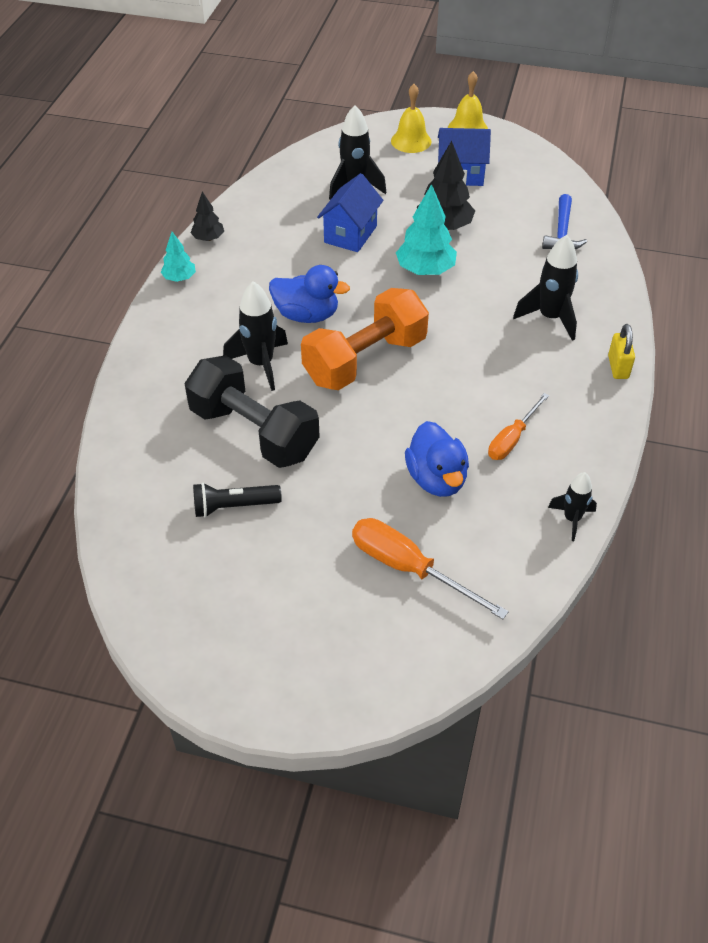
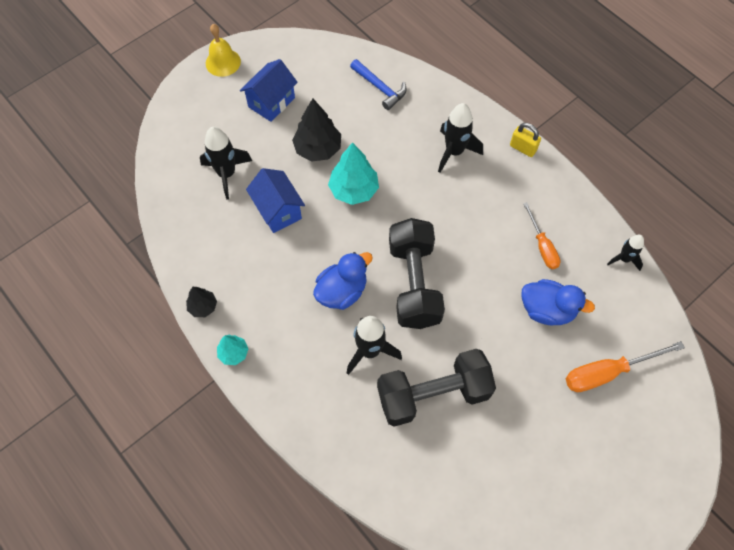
camera: 55 degrees left, 15 degrees up
(234, 506) = (492, 446): black flashlight -> none
(365, 360) = (414, 283): orange dumbbell -> black dumbbell
(411, 141) = (205, 105): yellow bell -> none

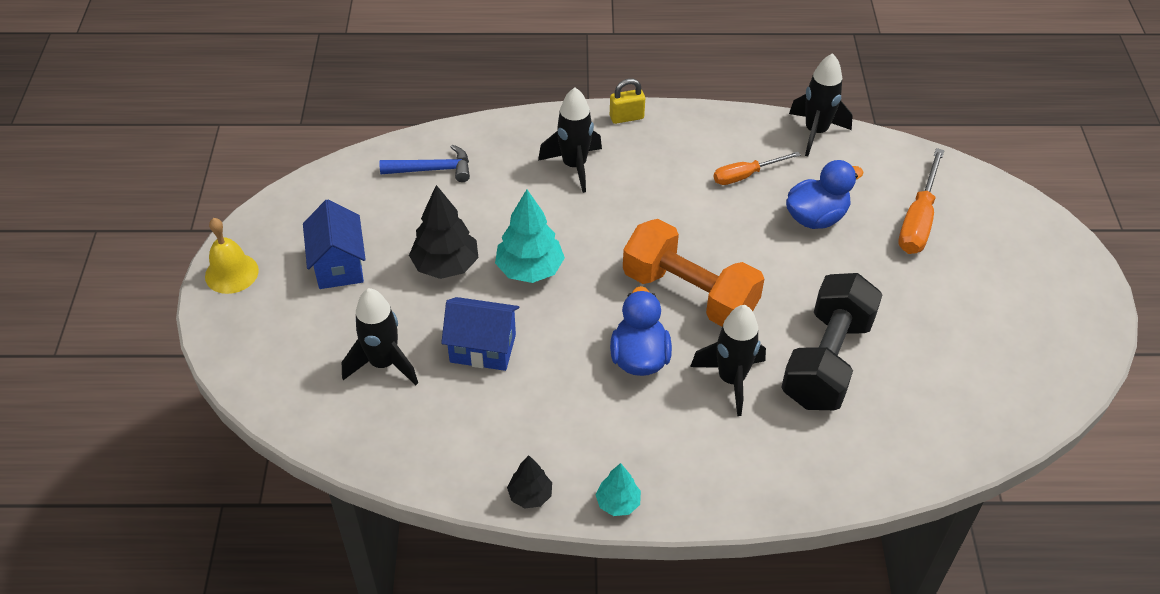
camera: 50 degrees left, 15 degrees down
(414, 283) = (689, 294): black dumbbell -> orange dumbbell
(542, 246) = (745, 175): orange screwdriver -> orange screwdriver turned 135 degrees clockwise
(624, 259) = (815, 132): black rocket -> black rocket, size x1.64

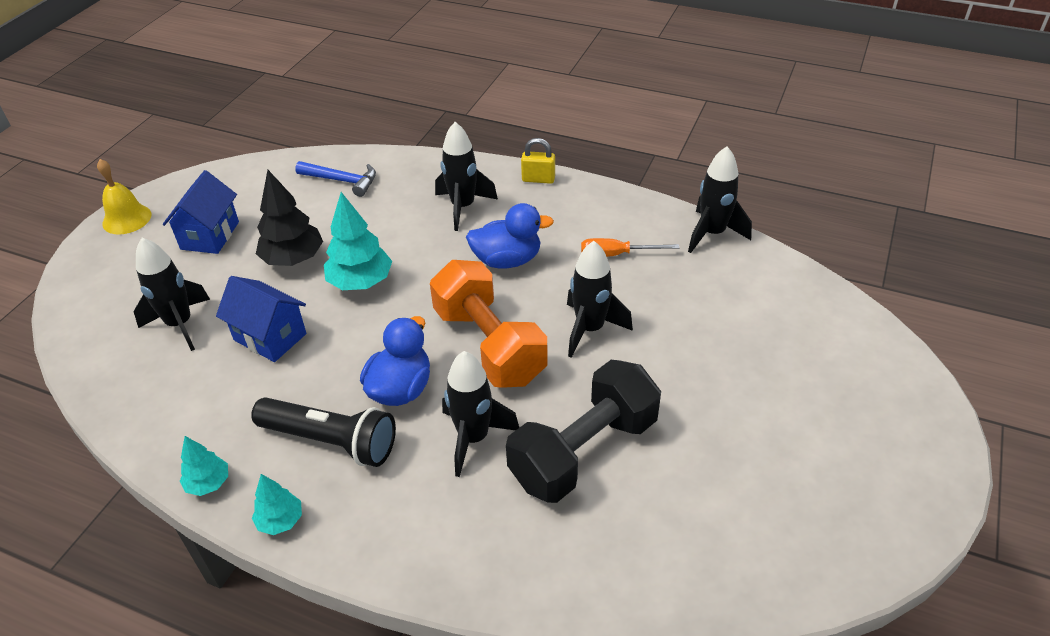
camera: 25 degrees right, 5 degrees down
(530, 495) = (208, 483): black tree -> turquoise tree
(611, 423) = (330, 441): none -> black flashlight
(766, 253) = (590, 329): none -> black rocket
(816, 217) = (662, 310): blue duck -> blue duck (507, 260)
(918, 220) = (771, 342): orange screwdriver -> none

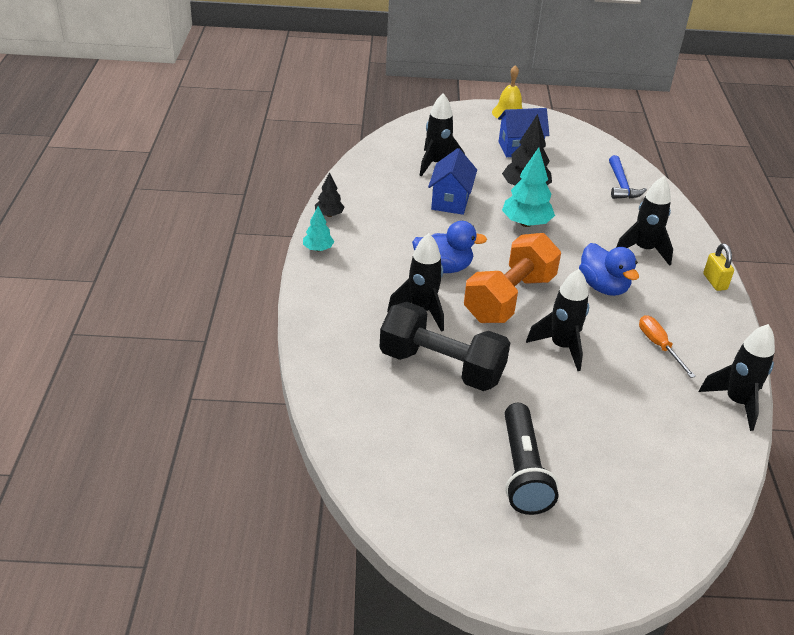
camera: 65 degrees right, 5 degrees down
(208, 483) = (329, 215): turquoise tree -> black tree
(330, 441) = (384, 251): black flashlight -> black flashlight (522, 471)

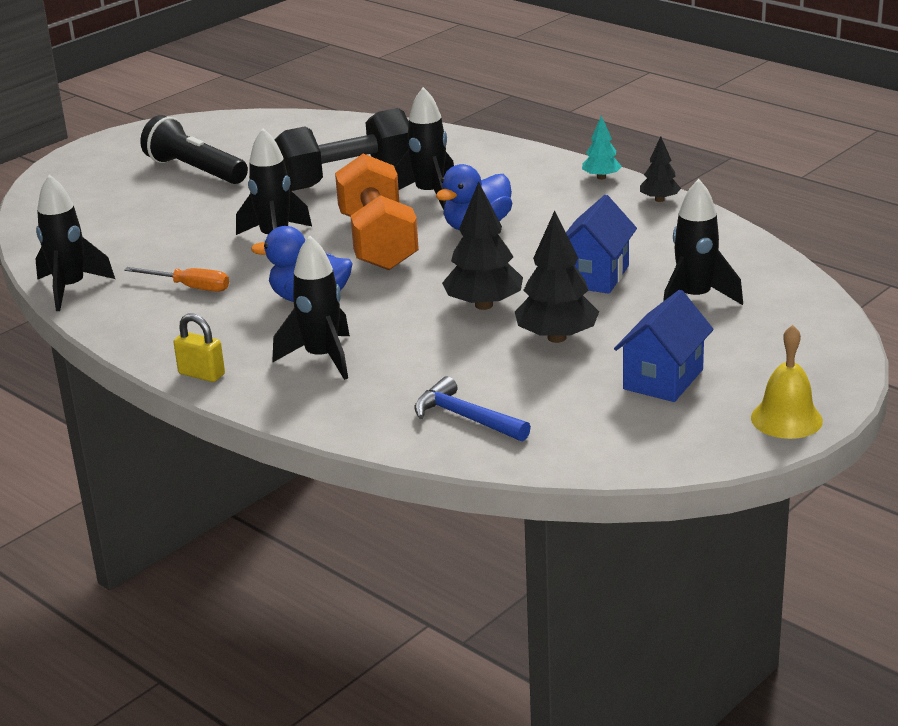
camera: 135 degrees right, 10 degrees down
(450, 201) = (595, 276): blue house -> blue house turned 60 degrees clockwise
(526, 223) = (484, 305): turquoise tree -> black tree

